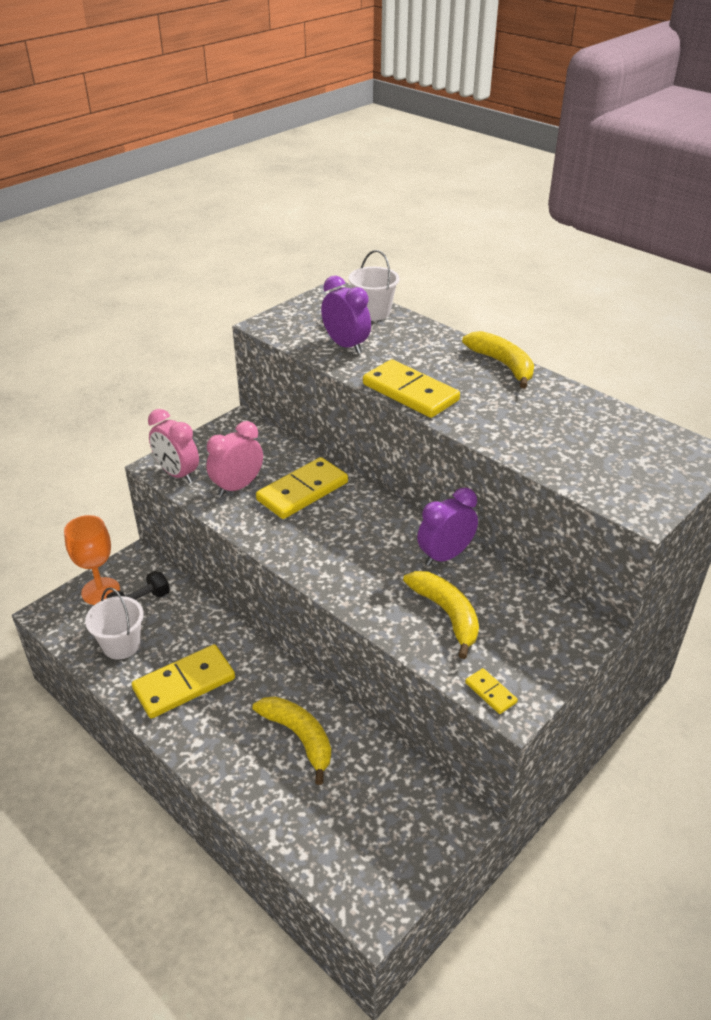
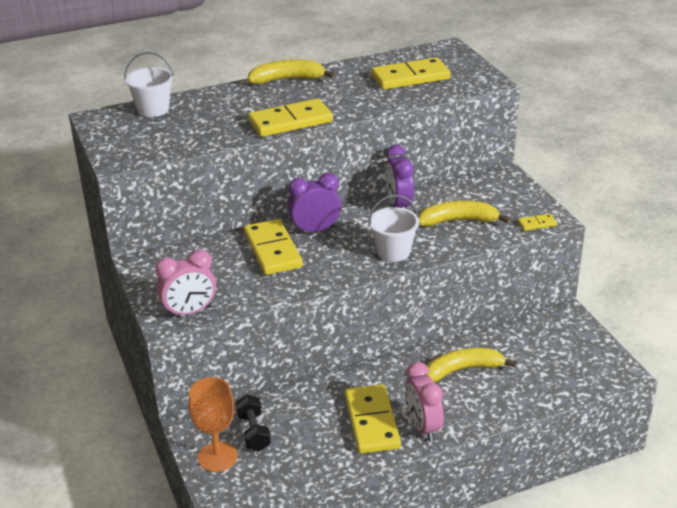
camera: 65 degrees left, 5 degrees down
(121, 645) = (300, 453): white bucket -> white bucket (393, 252)
(237, 487) = (238, 282): pink clock -> pink clock (422, 427)
(346, 346) = (194, 132): purple clock -> purple clock (315, 230)
(589, 445) = (410, 77): none -> yellow domino

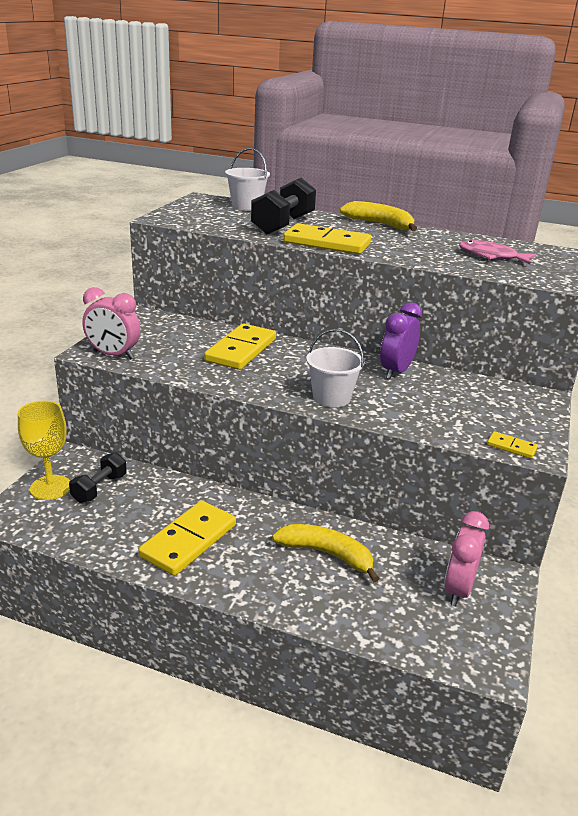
camera: 40 degrees right, 5 degrees down
(217, 457) = (50, 487): orange goblet -> yellow goblet
(223, 117) = (283, 225): none -> black dumbbell
(315, 230) = (296, 354): purple clock -> none
(410, 77) = (491, 256): yellow domino -> pink fish
(422, 427) = (220, 574): pink clock -> pink clock (458, 589)
(458, 221) = (432, 406): yellow banana -> none

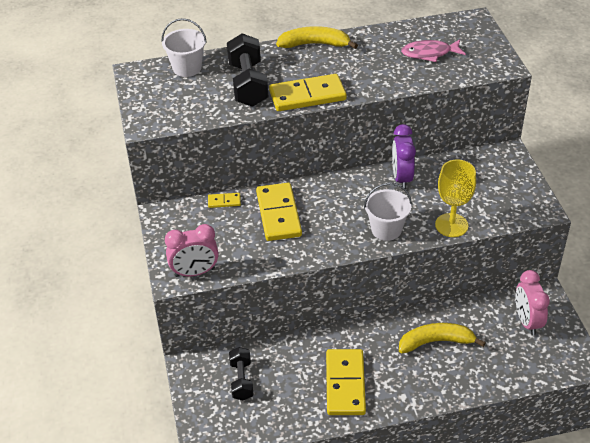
camera: 30 degrees left, 15 degrees up
(50, 487) = (207, 400): yellow goblet -> yellow goblet (451, 225)
(511, 447) = (525, 214): yellow domino -> yellow domino (224, 201)

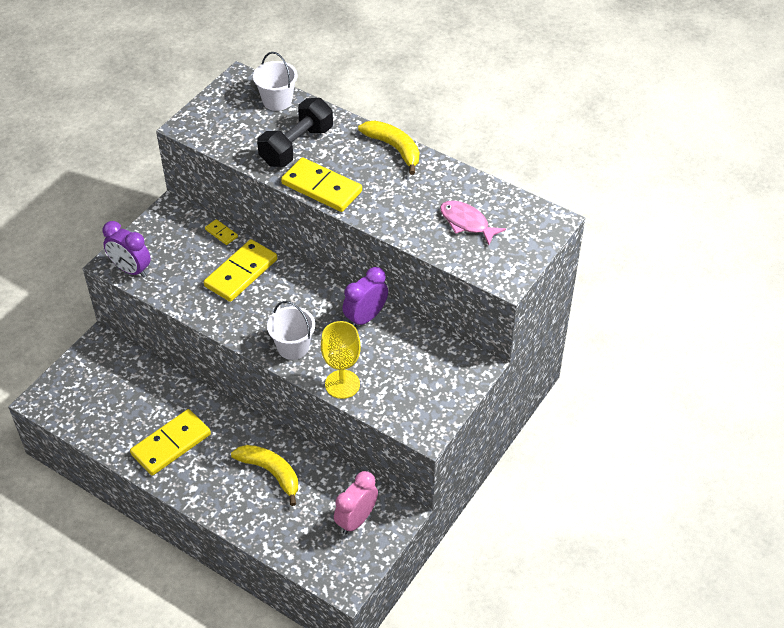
camera: 45 degrees right, 5 degrees up
(195, 272) = (131, 269): pink clock -> purple clock
(241, 380) = (115, 381): black dumbbell -> none

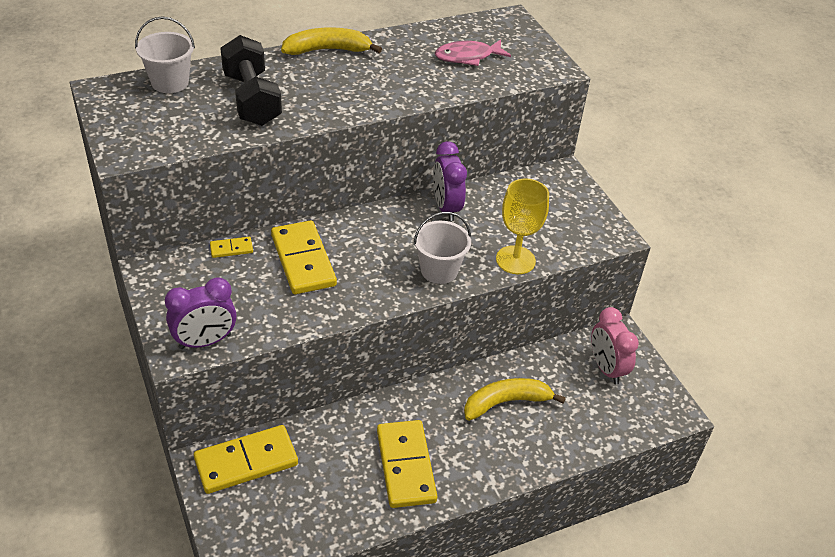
camera: 60 degrees left, 5 degrees down
(322, 187) = (329, 110): yellow domino -> yellow domino (246, 461)

